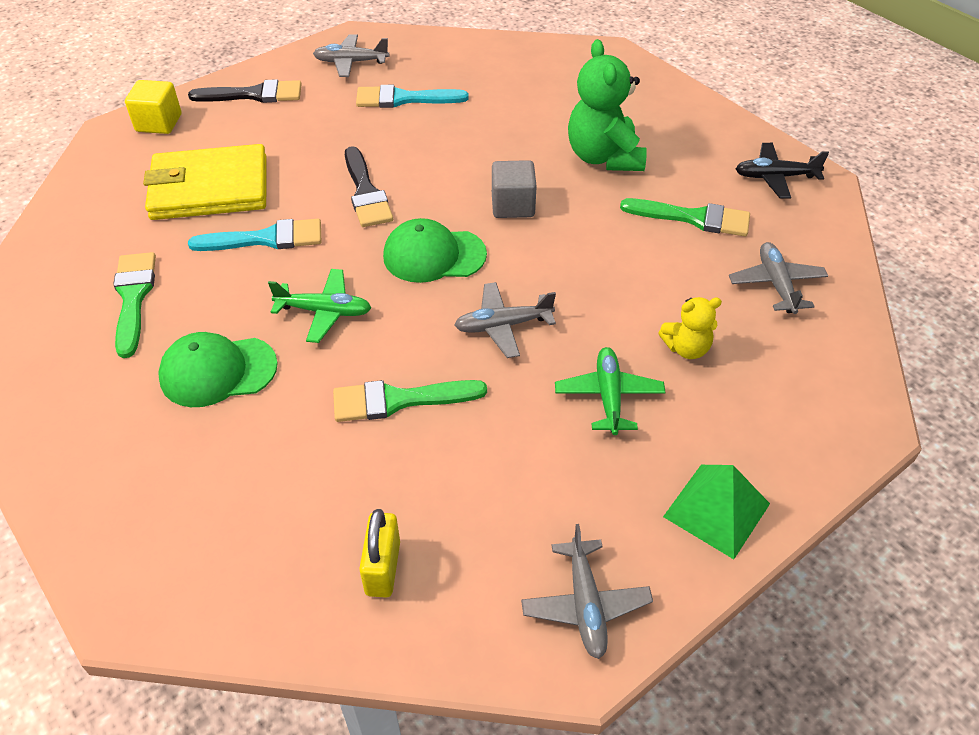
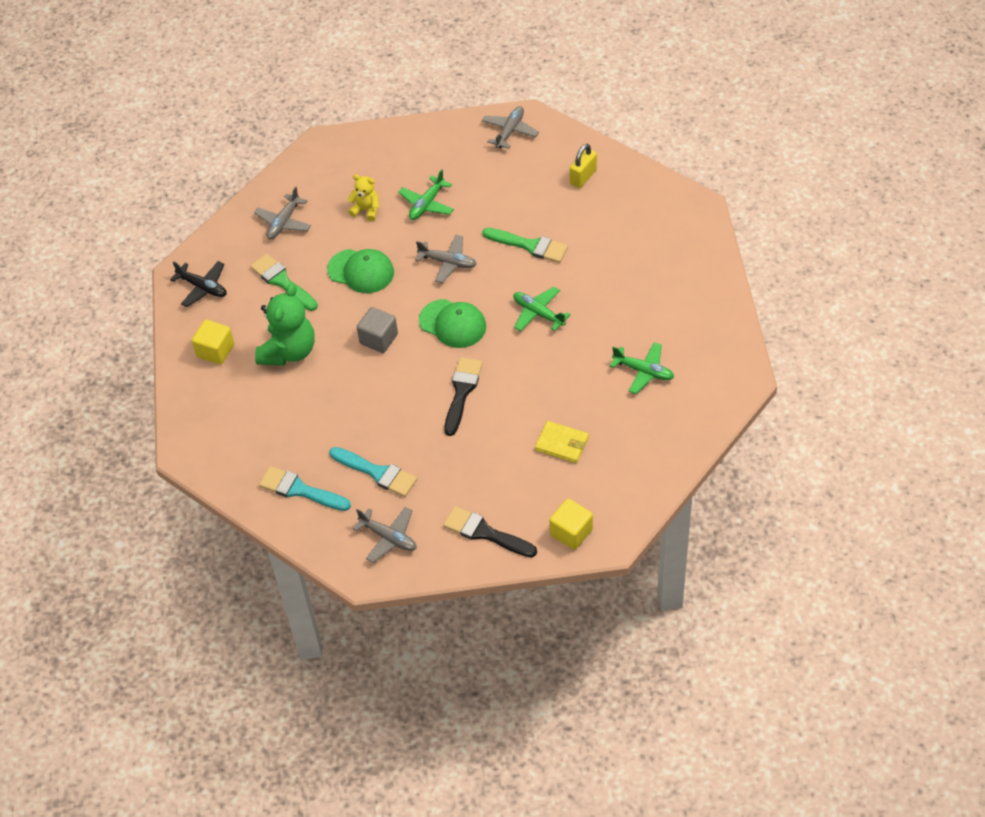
camera: 145 degrees left, 5 degrees up
(133, 298) = (643, 371): green brush -> green plane
(209, 188) = (562, 444): yellow wallet -> yellow wallet, size x0.52
(218, 371) = (614, 301): green cap -> green cap (361, 271)
(266, 239) = (545, 382): turquoise brush -> turquoise brush (300, 490)
(683, 129) = (215, 351): none -> yellow cube
(716, 510) = (425, 139): green pyramid -> none

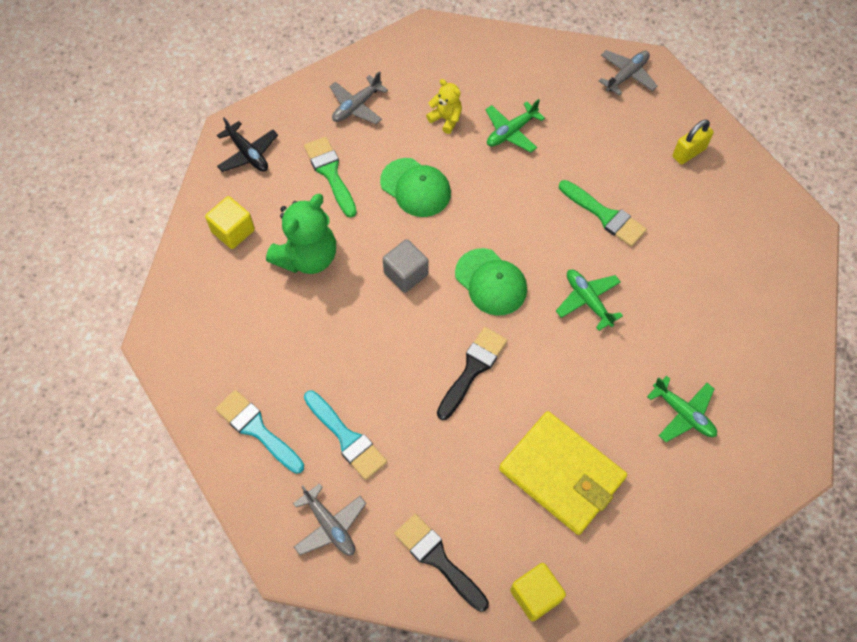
camera: 15 degrees right, 10 degrees up
(448, 262) = (510, 207): grey plane -> none
(562, 444) = (562, 474): yellow wallet -> yellow wallet, size x1.91

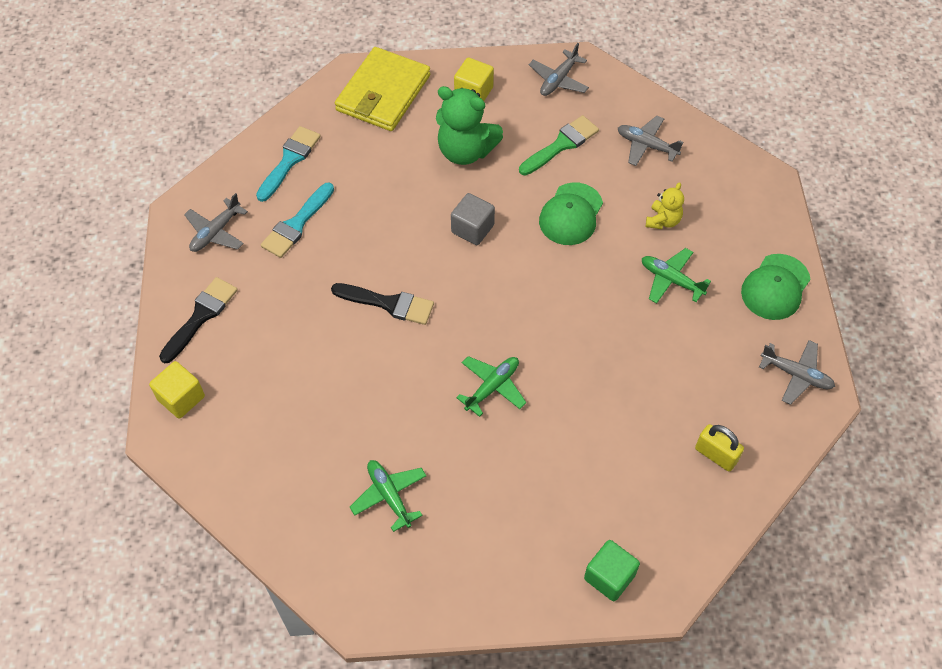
camera: 75 degrees right, 5 degrees down
(248, 154) = (558, 80): black plane -> grey plane
(491, 282) = (486, 299): green cap -> green cap (775, 287)
(562, 474) = (300, 398): yellow wallet -> yellow wallet (383, 93)
(605, 215) = (600, 385): green brush -> none
(683, 413) = (389, 496): green plane -> green plane turned 120 degrees clockwise
(785, 259) = (609, 577): none -> green cube

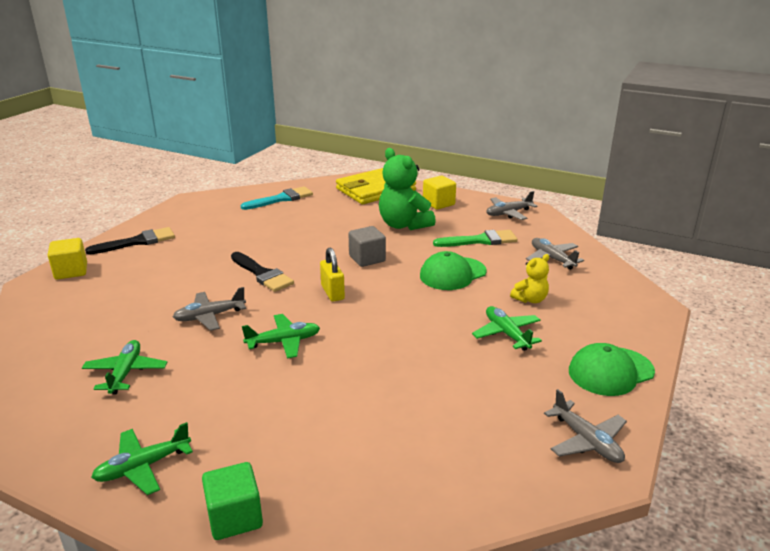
camera: 30 degrees right, 30 degrees down
(216, 232) = (197, 213): grey plane -> grey plane (209, 316)
(297, 224) = (250, 223): turquoise brush -> none
(503, 575) = (143, 467): none -> green plane
(716, 455) = (442, 468): yellow padlock -> yellow padlock (332, 292)

